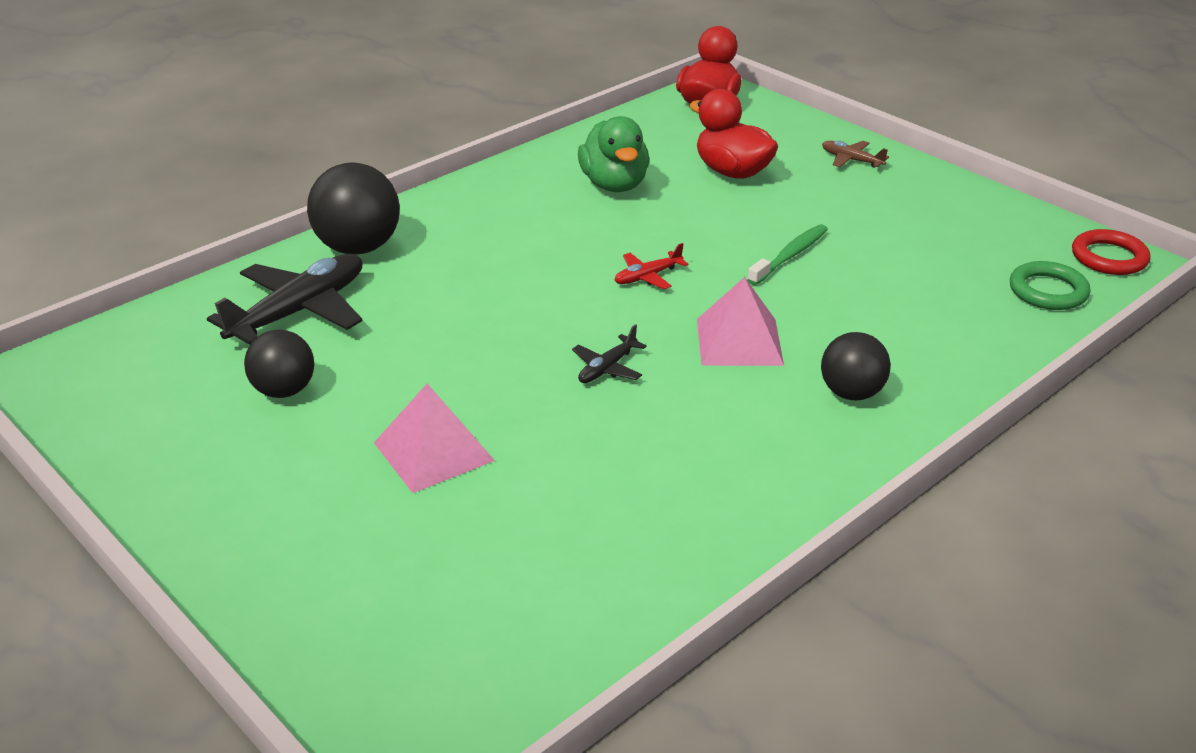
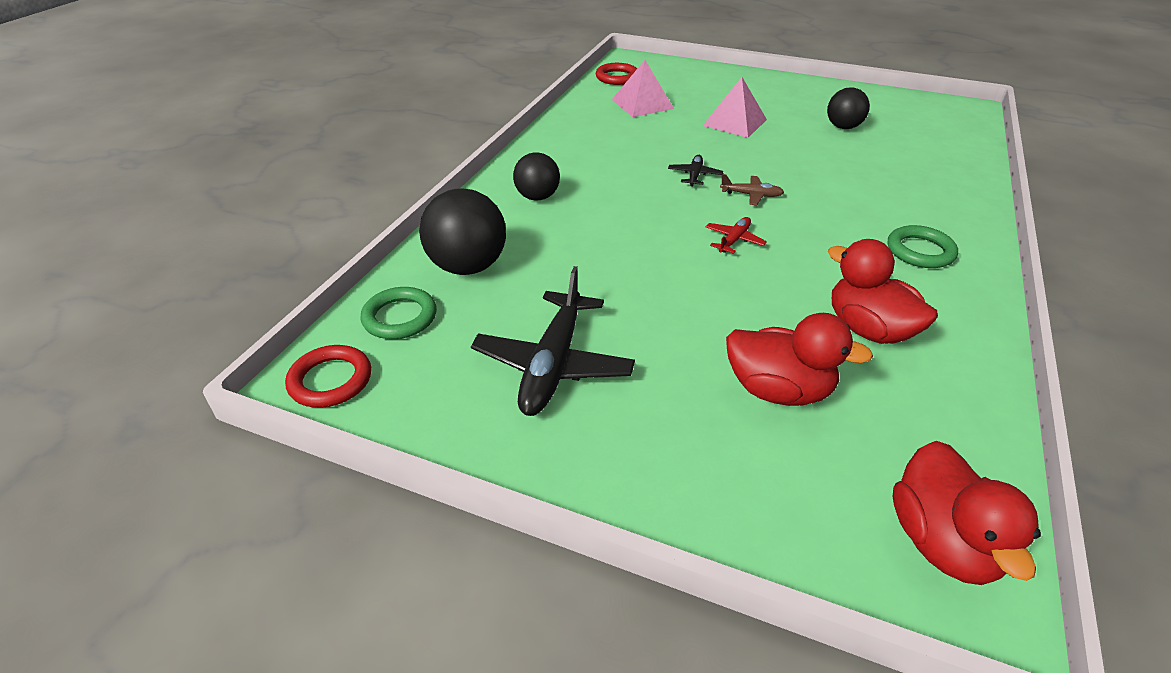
camera: 155 degrees right, 5 degrees up
(299, 311) = (909, 161): black plane -> black plane (553, 364)
(358, 248) = (955, 207): black ball -> black ball (468, 266)
(473, 221) = (920, 251): none -> green ring
(517, 677) = (617, 77): none -> red ring
(614, 185) = (868, 329): green duck -> red duck
(739, 341) = (629, 210): pink pyramid -> pink pyramid (642, 104)
(789, 256) = (641, 291): green toothbrush -> none
(851, 160) = (660, 465): brown plane -> brown plane (751, 195)

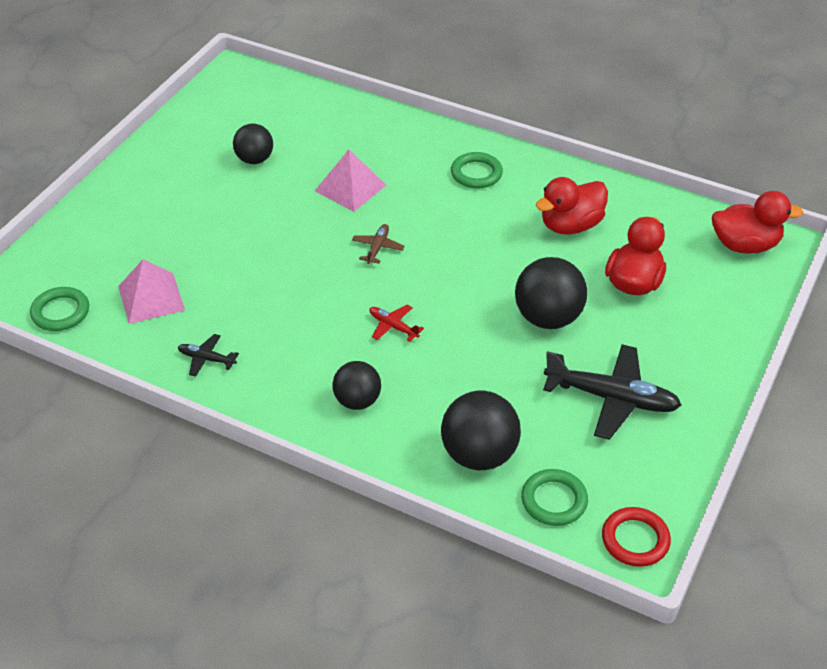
camera: 85 degrees left, 5 degrees up
(617, 77) = (60, 312): red ring -> green ring
(682, 311) = (548, 318): none -> black ball
(694, 175) = (334, 279): black plane -> black plane (207, 359)
(734, 122) = (223, 231): pink pyramid -> pink pyramid (350, 188)
(734, 240) = (451, 272): red plane -> red plane (393, 327)

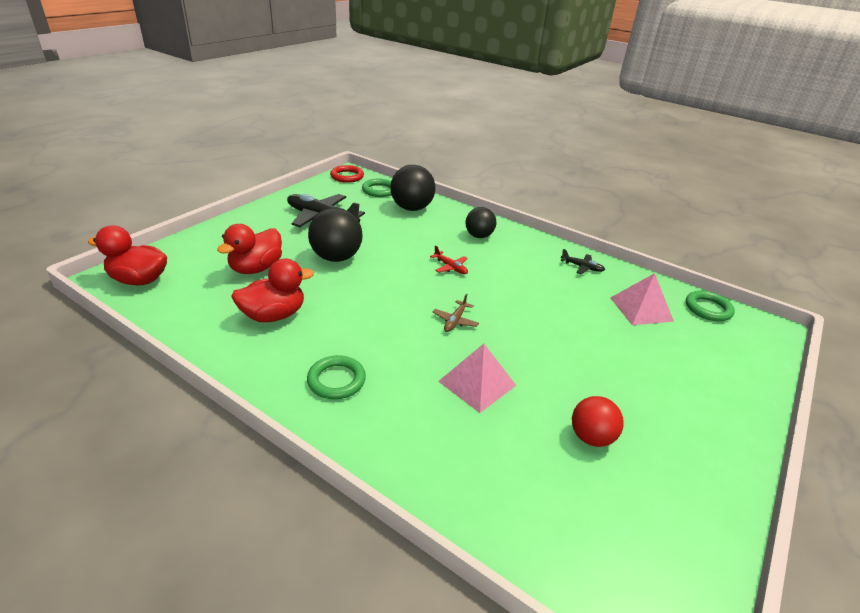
camera: 175 degrees left, 10 degrees down
(254, 159) = (591, 437): black ball -> red ball

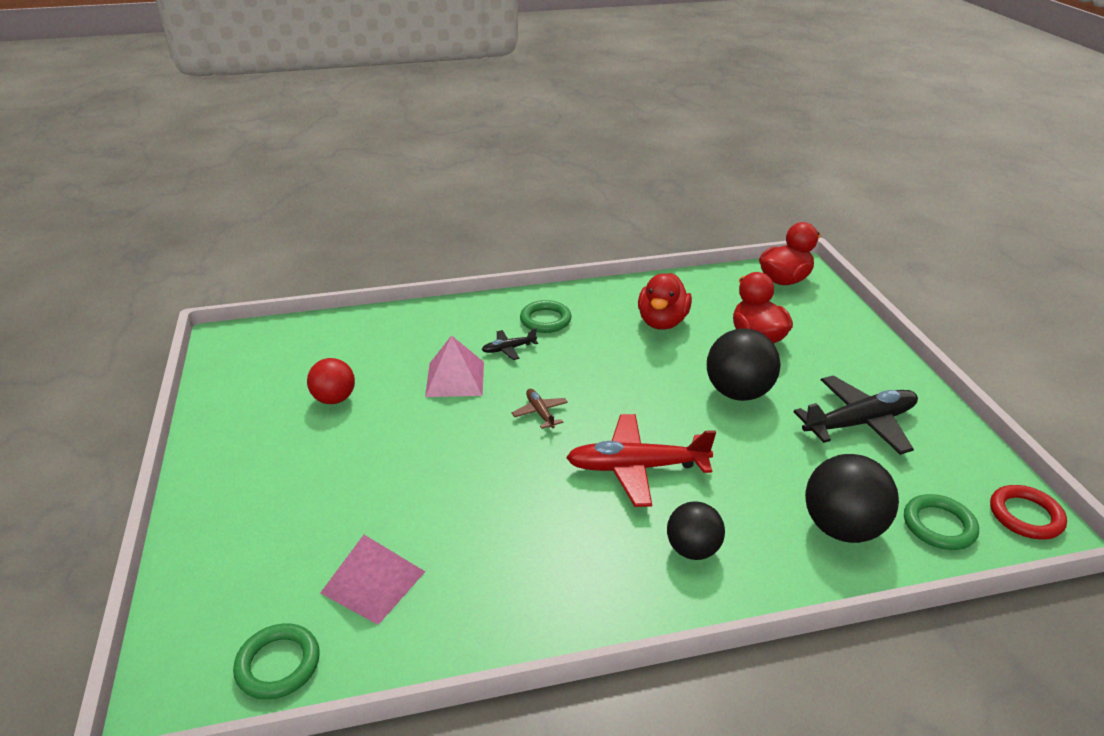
camera: 135 degrees right, 0 degrees up
(450, 267) = (637, 468): red plane -> red plane, size x2.09
(582, 267) = (507, 605): black plane -> black plane (509, 349)

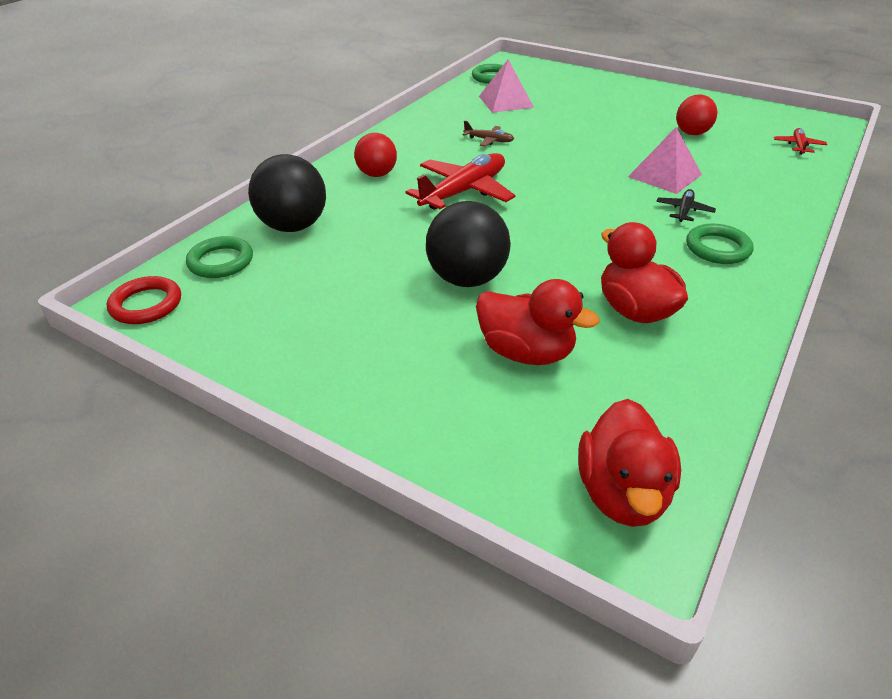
camera: 135 degrees right, 5 degrees up
(307, 338) = (798, 146): none -> red plane
(540, 413) = (574, 187): brown plane -> brown plane (489, 140)
(692, 549) = (377, 174): black ball -> red ball
(859, 423) = (335, 311): black plane -> none

